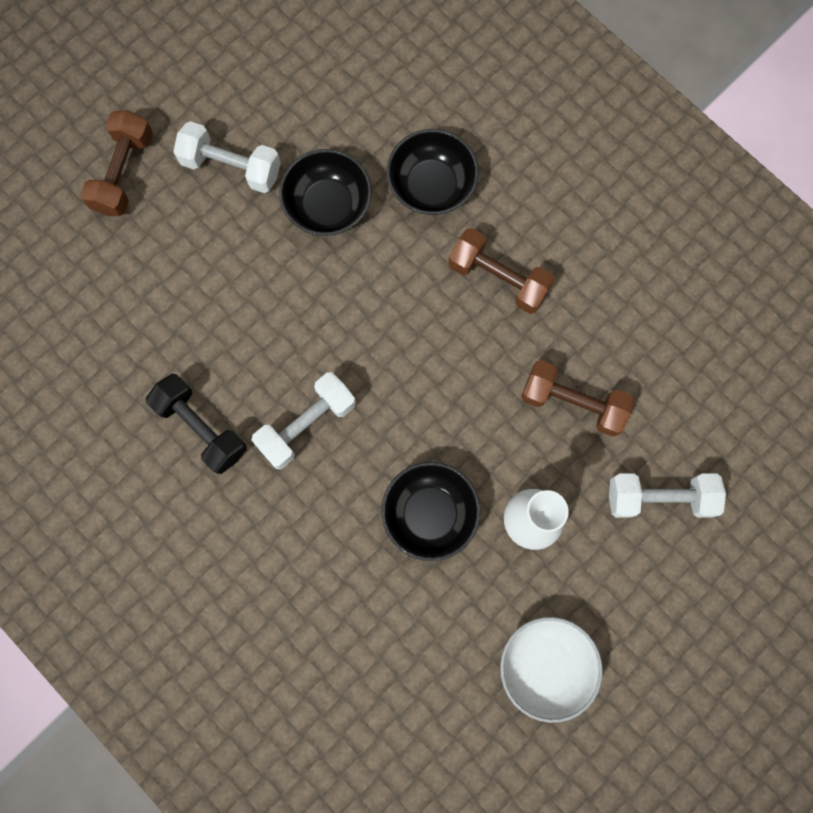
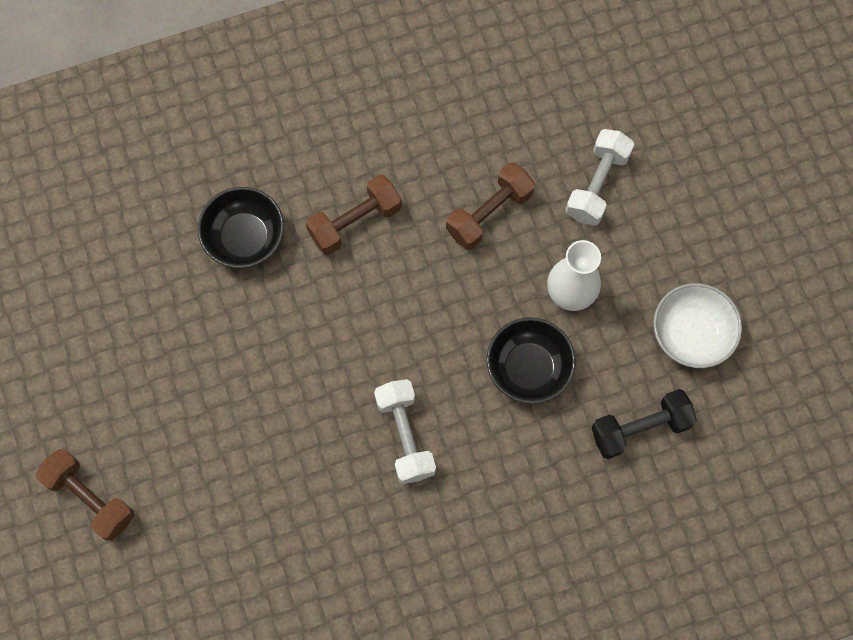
camera: 65 degrees left, 5 degrees down
(201, 428) = (364, 527): black dumbbell -> black dumbbell (640, 428)
(231, 167) = (136, 399): white dumbbell -> none
(328, 205) = (217, 331): black bowl -> none

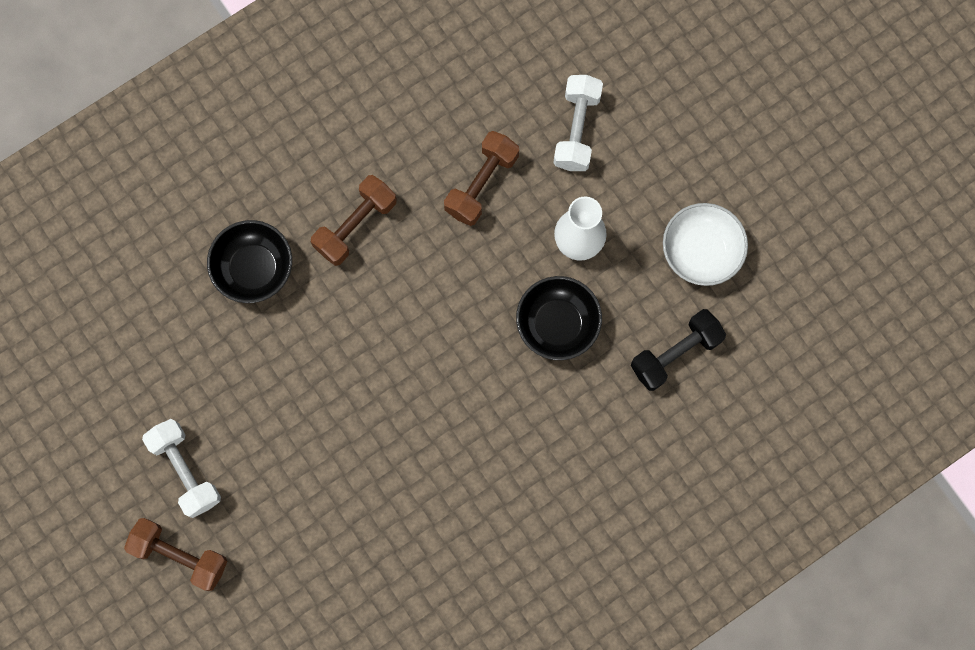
camera: 15 degrees left, 5 degrees up
(405, 435) = (459, 418): white dumbbell -> white dumbbell (185, 470)

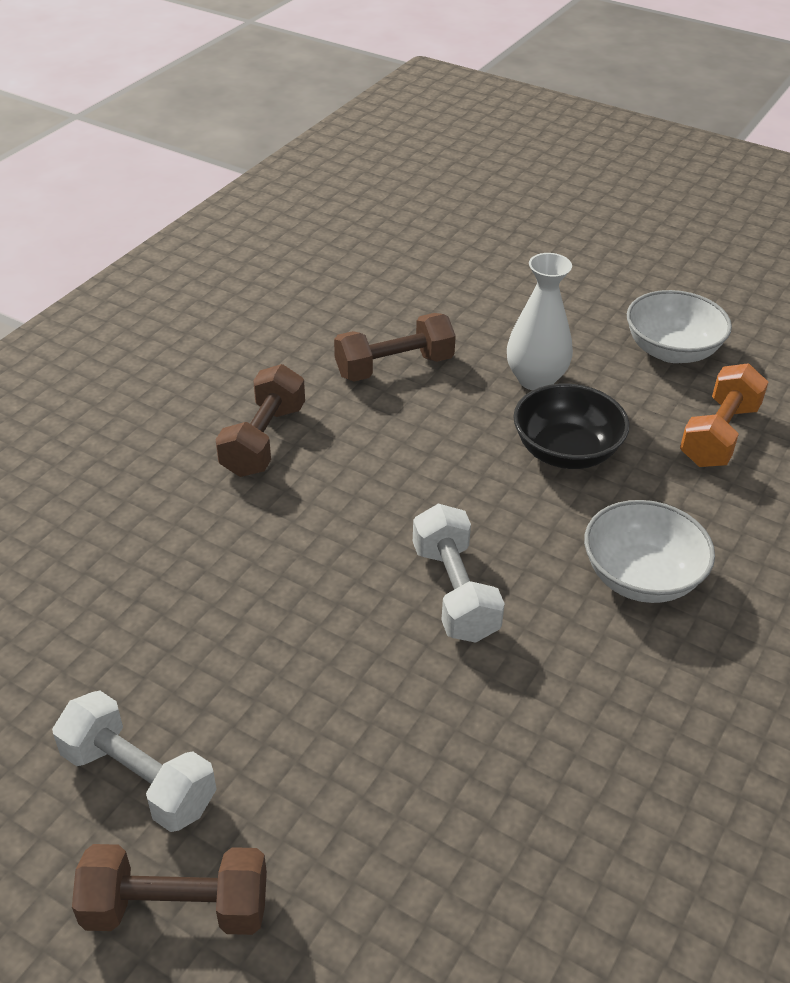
camera: 25 degrees left, 35 degrees down
(254, 268) = (148, 516): black bowl -> none
(481, 184) = (394, 367): brown dumbbell -> brown dumbbell turned 60 degrees clockwise
(540, 453) = (641, 577): none -> white bowl
(577, 129) = (469, 302): white dumbbell -> white dumbbell (454, 592)
(675, 353) = (719, 435): black dumbbell -> orange dumbbell

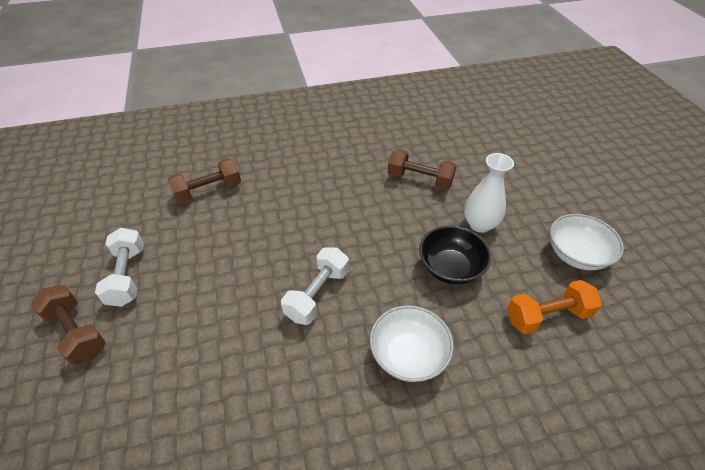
camera: 45 degrees right, 5 degrees up
(263, 440) = (328, 178): brown dumbbell -> brown dumbbell (208, 191)

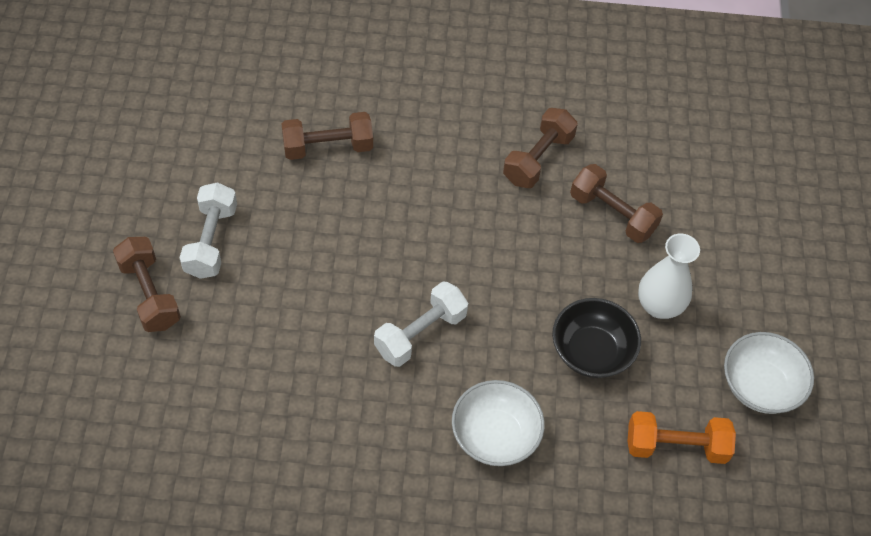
camera: 15 degrees right, 10 degrees up
(356, 162) = (538, 159): none -> brown dumbbell

